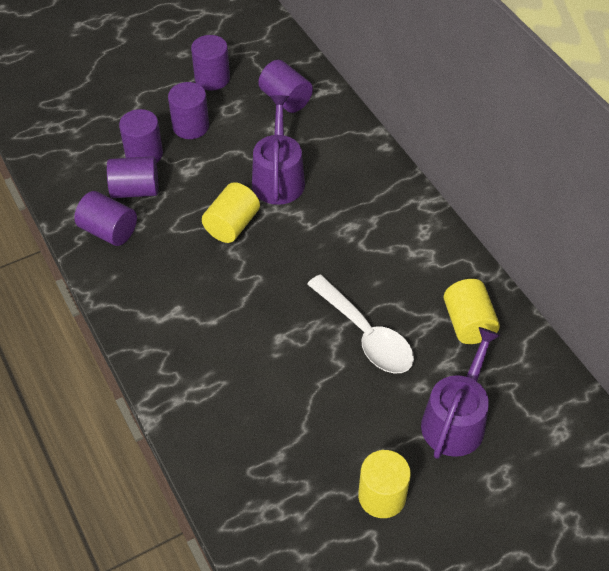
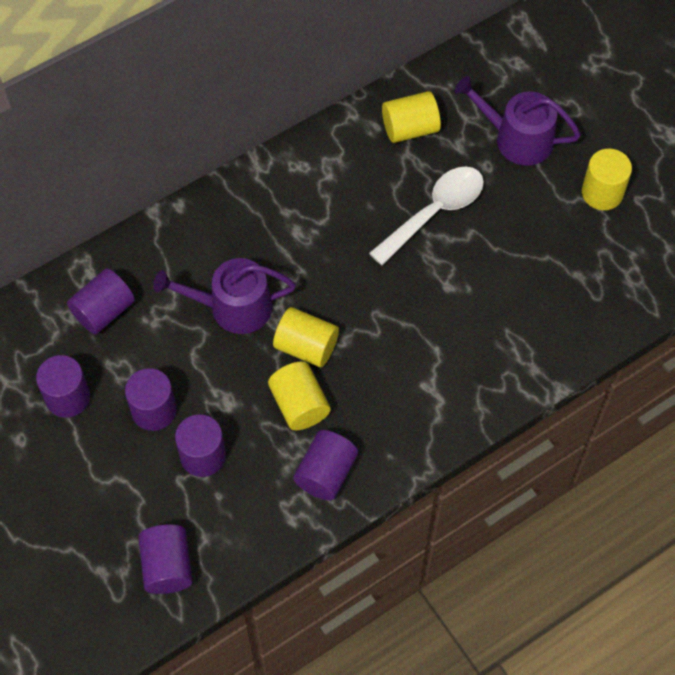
camera: 95 degrees left, 10 degrees up
(135, 190) = (261, 455): purple cylinder -> purple cylinder (167, 566)
(176, 217) = (299, 405): none -> yellow cylinder

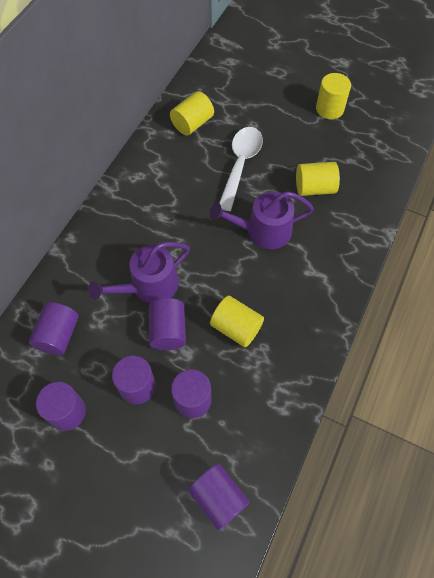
camera: 30 degrees left, 0 degrees up
(306, 346) = (215, 287): yellow cylinder -> yellow cylinder (314, 188)
(326, 473) = (284, 365): purple cylinder -> purple cylinder (168, 331)
(517, 138) = (260, 101): purple watering can -> purple watering can (263, 231)

